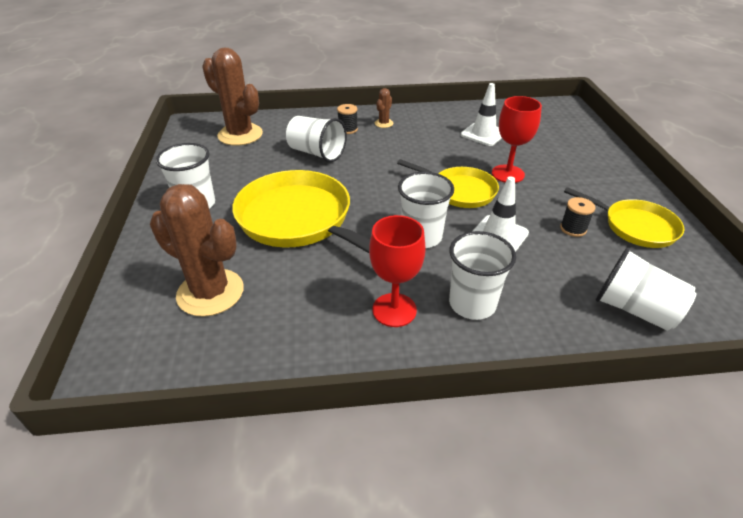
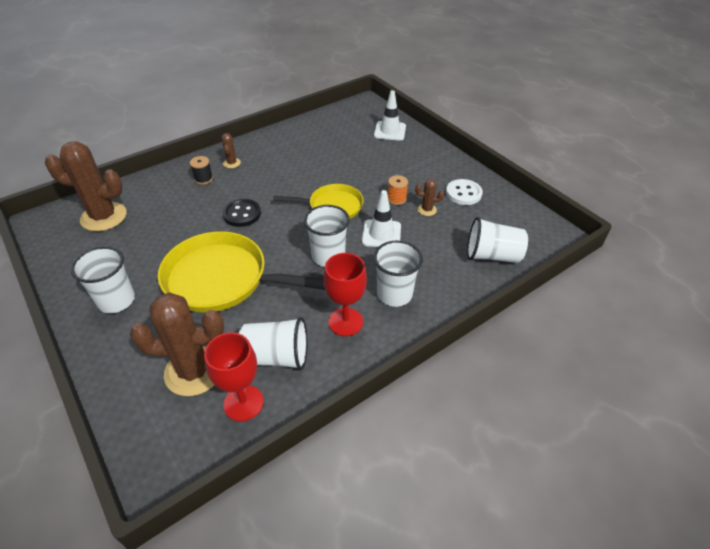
camera: 30 degrees left, 5 degrees up
(316, 153) = (192, 211): white cup -> white cup (276, 356)
(361, 169) = (242, 214): none -> black button
(483, 134) = (320, 148): white traffic cone -> white traffic cone (390, 131)
(508, 174) = (358, 179): red goblet -> red goblet (243, 403)
(541, 206) = (396, 199): none -> orange spool
(573, 229) = (427, 210): black spool -> brown cactus
(635, 226) = (463, 193): yellow pan -> white button

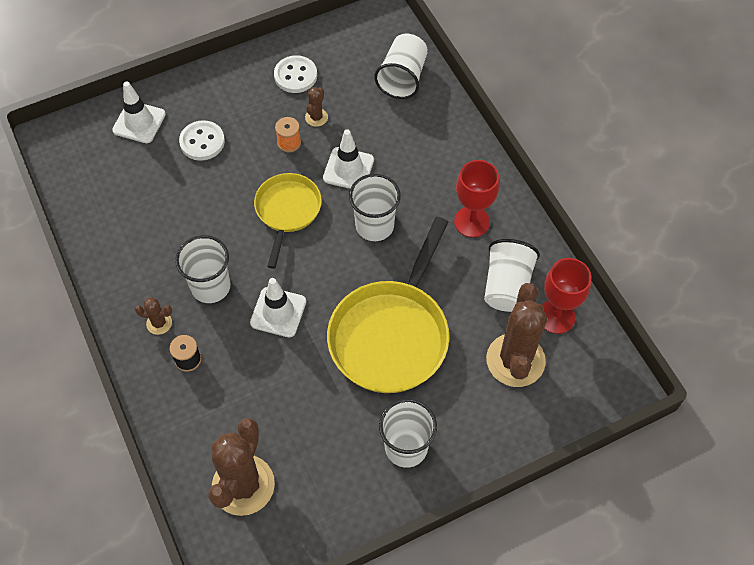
camera: 80 degrees left, 15 degrees up
(242, 214) = (278, 312): black button -> white traffic cone
(383, 159) = (202, 142): none -> white button
(394, 294) = (442, 173): white cup -> white cup (210, 286)

